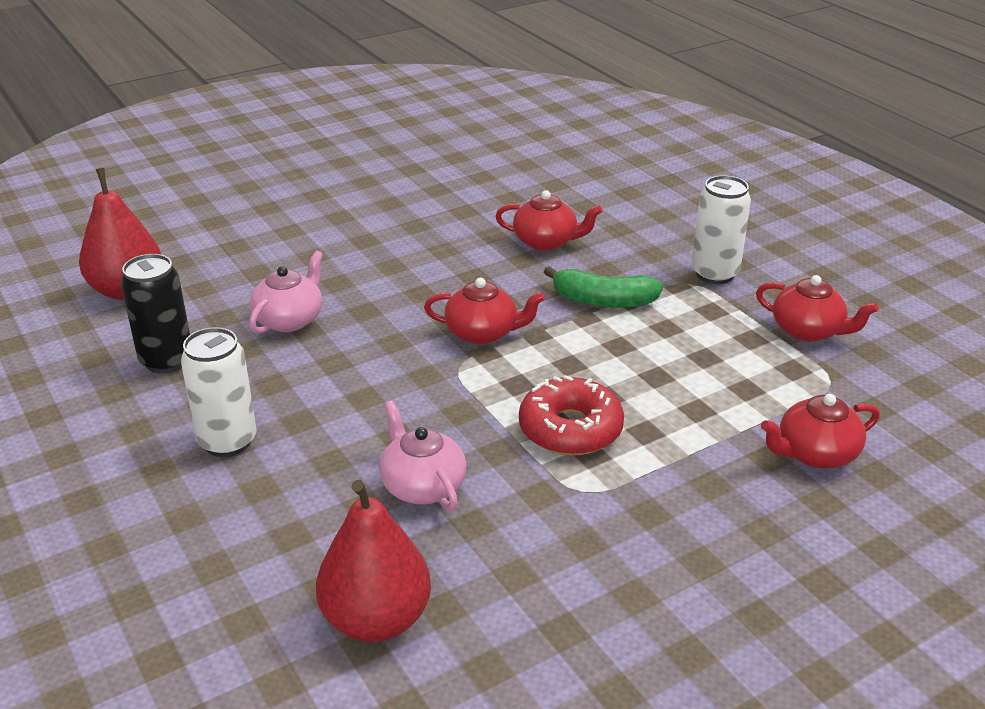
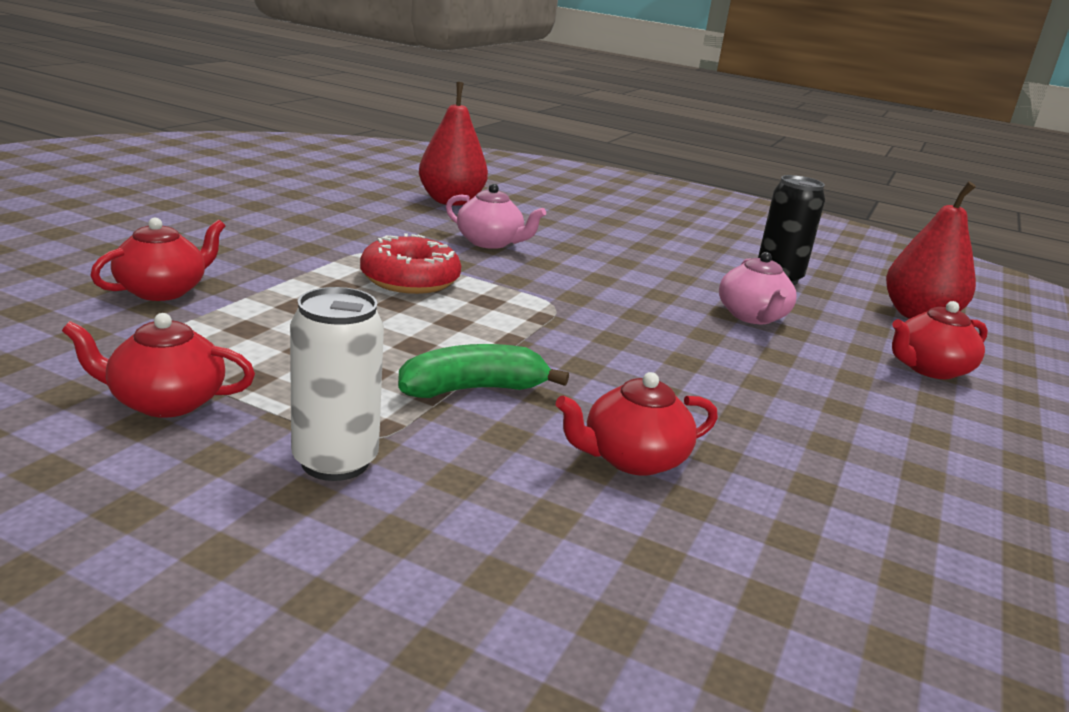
camera: 145 degrees right, 10 degrees down
(227, 441) = (649, 247): white can -> none
(483, 333) = (568, 334): red teapot -> red teapot (929, 369)

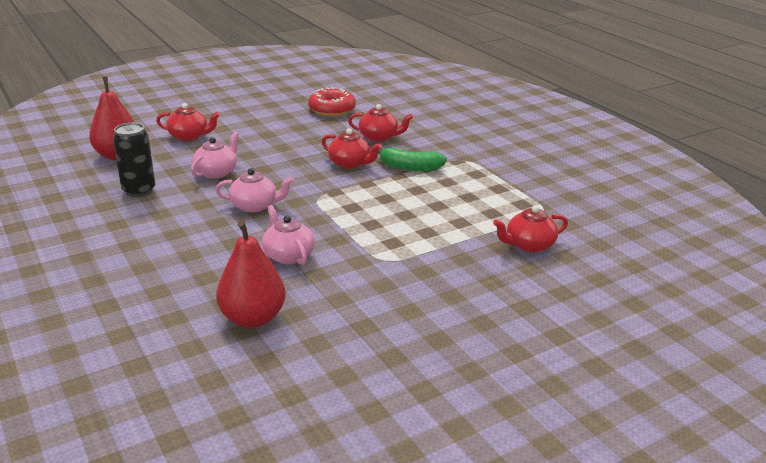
camera: 145 degrees left, 5 degrees up
(165, 402) = (534, 185): red teapot -> red teapot (350, 163)
(335, 462) = (481, 156): white can -> none
(410, 279) = (381, 230): red donut -> red donut (332, 109)
(615, 283) = (255, 206): none -> pink teapot

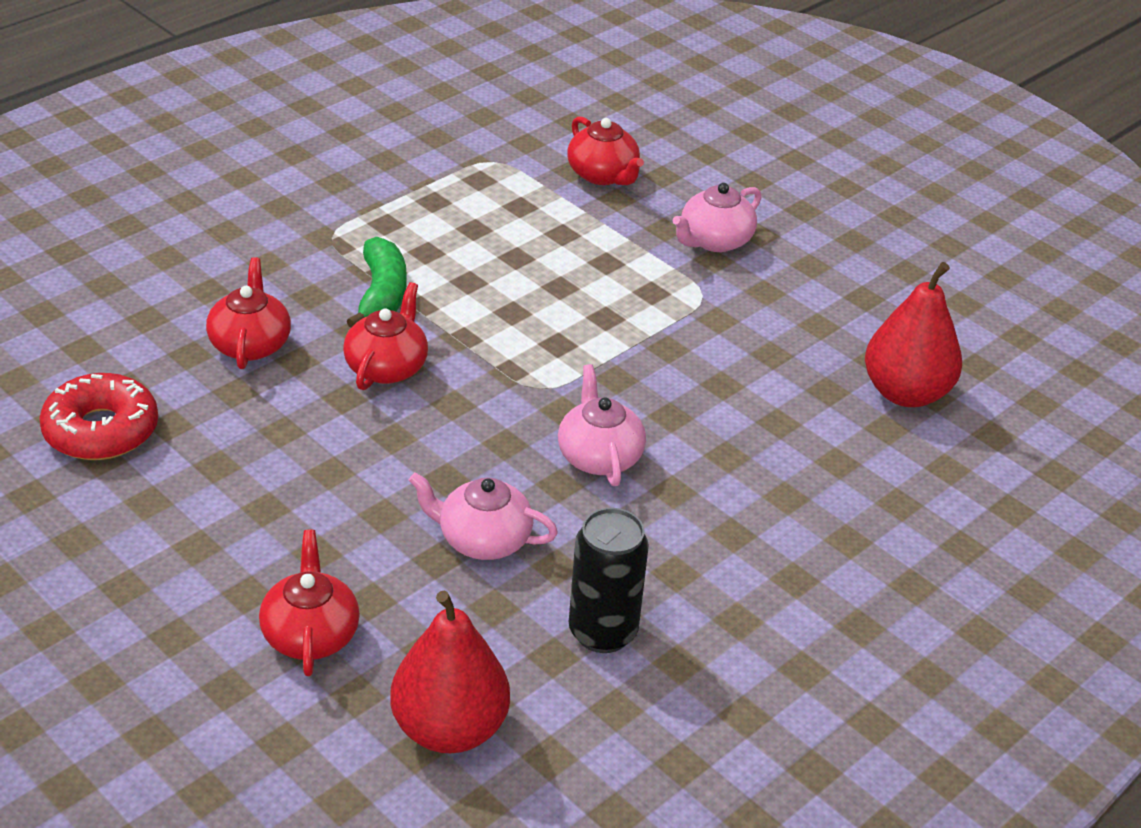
camera: 105 degrees left, 10 degrees up
(288, 255) = (737, 389): pink teapot -> pink teapot (714, 241)

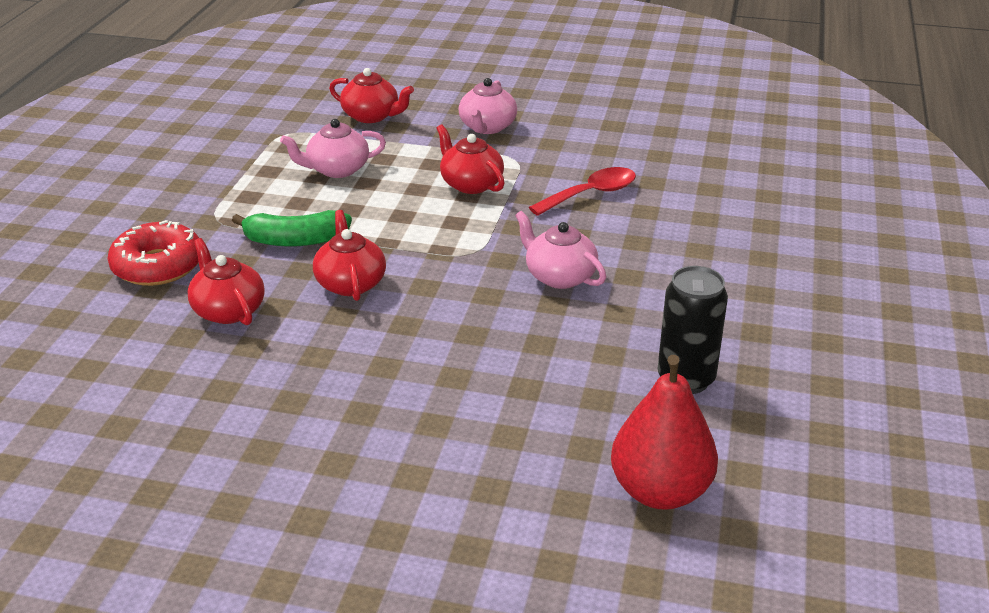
camera: 30 degrees left, 5 degrees down
(101, 430) = (167, 419): red donut -> red donut (158, 266)
(310, 634) = (491, 480): red teapot -> red teapot (471, 184)
(381, 295) = (295, 240): green banana -> green banana turned 120 degrees clockwise
(482, 540) = (542, 360): pink teapot -> pink teapot (337, 169)
(740, 375) = (591, 194): none -> red spoon
(905, 393) = (698, 166): red pear -> none

